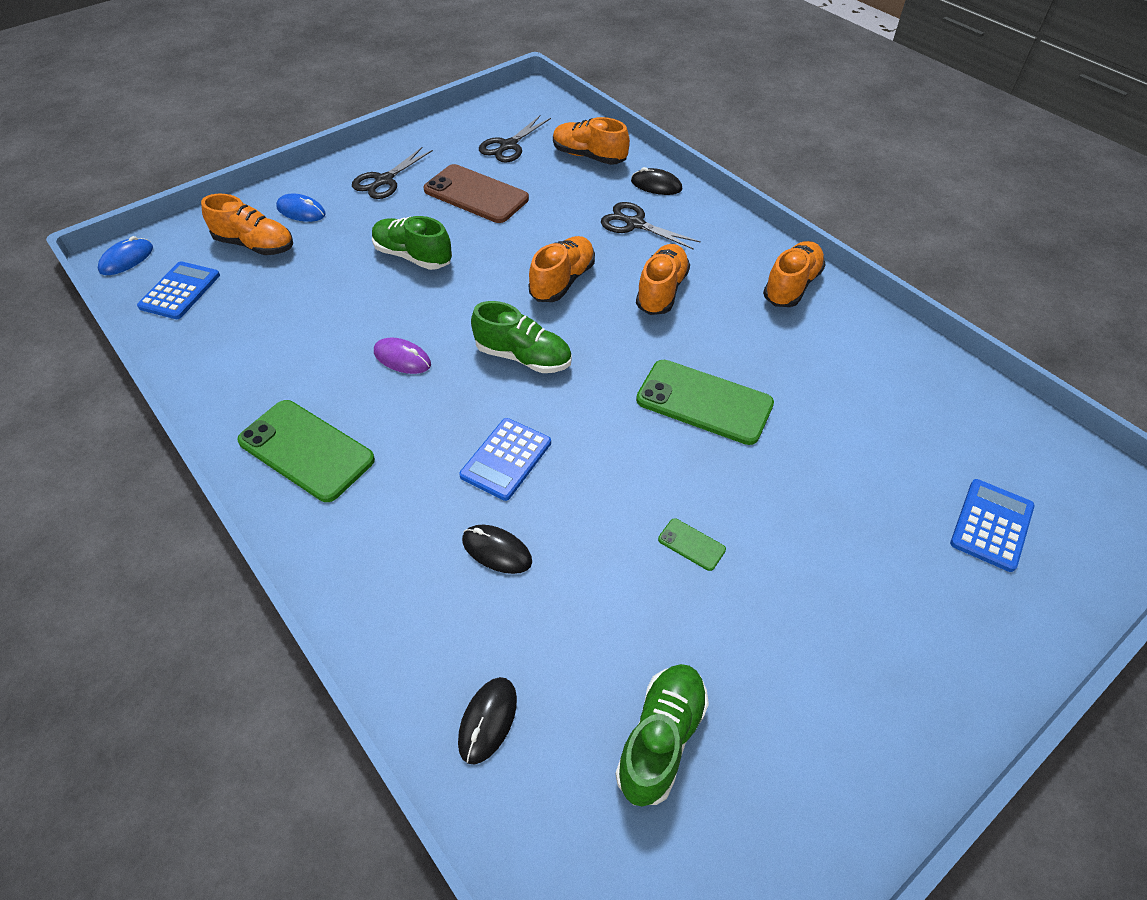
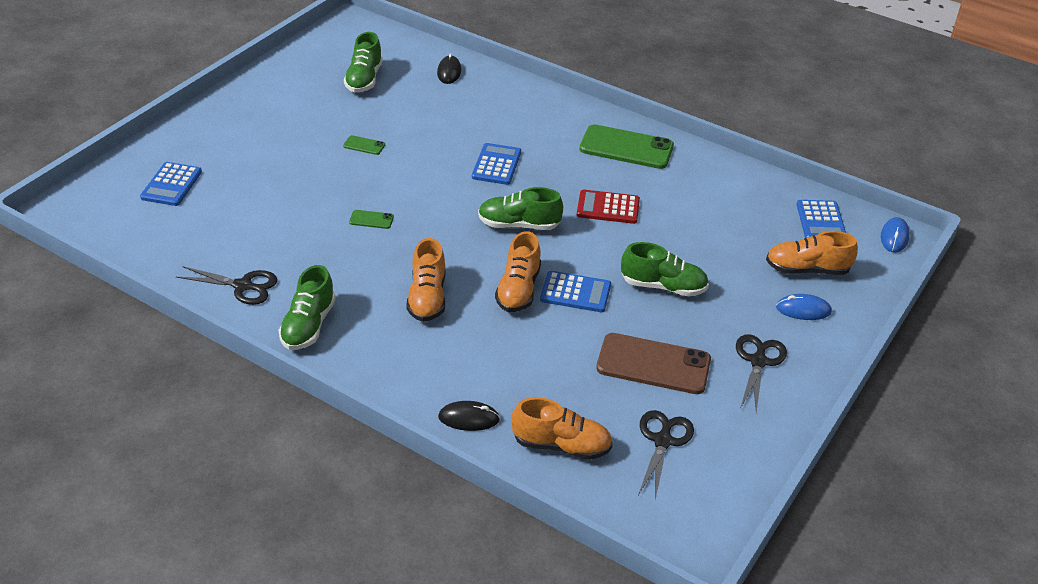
camera: 160 degrees right, 10 degrees down
(402, 358) = (608, 208): purple mouse -> red calculator
(497, 551) = (478, 125): black mouse -> none
(505, 267) = (575, 292): none -> blue calculator
(635, 224) = (475, 362): black scissors -> black scissors (242, 286)
(704, 402) = (371, 220): green phone -> green phone, size x0.43
(791, 286) = (308, 325): orange shoe -> green shoe

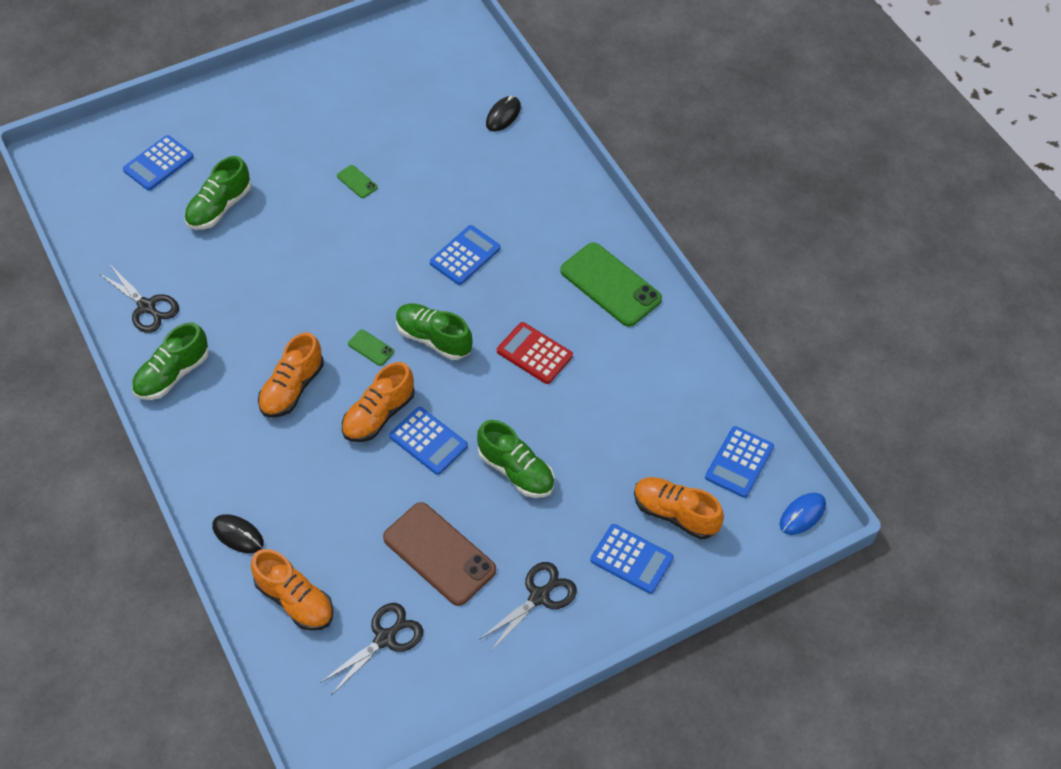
camera: 30 degrees right, 15 degrees up
(364, 79) = (413, 95): green shoe -> green shoe (219, 207)
(371, 220) = (303, 276): green phone -> green phone (371, 348)
(803, 310) = (631, 559): blue mouse -> blue calculator

